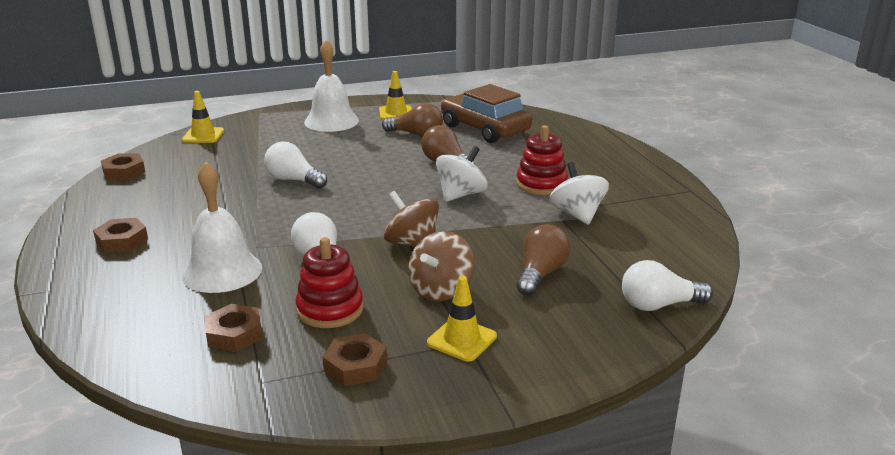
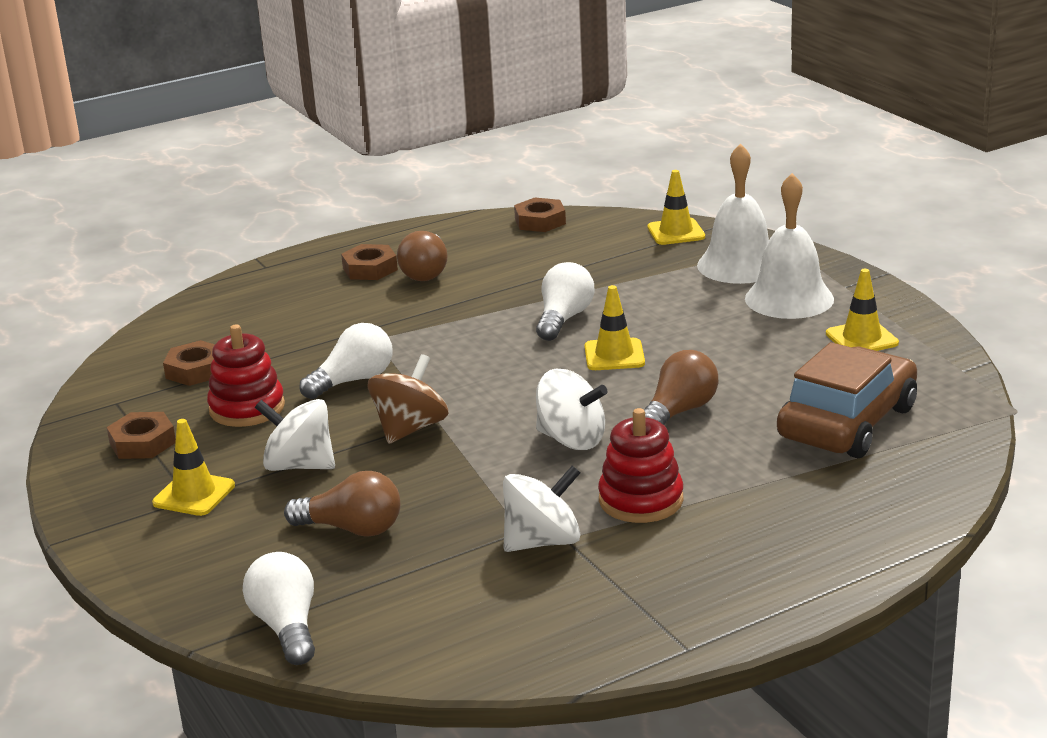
camera: 80 degrees right, 0 degrees up
(222, 271) = (316, 334): white bell -> white bell (739, 265)
(360, 171) = (614, 355): none -> yellow traffic cone
(416, 135) = (780, 370): brown light bulb -> brown light bulb (426, 272)
(441, 290) = (299, 465): brown spinning top -> white spinning top

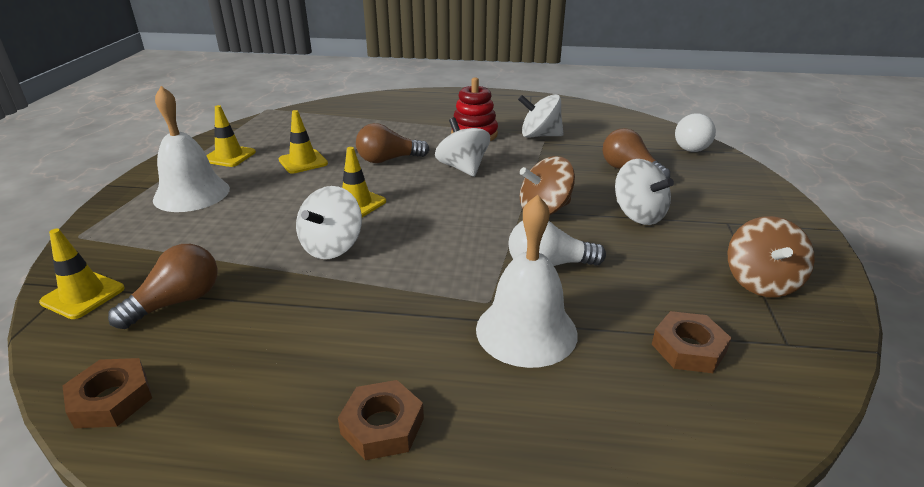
camera: 145 degrees left, 5 degrees up
(142, 443) = (761, 282): brown nut -> brown spinning top
(194, 494) = (724, 224): yellow traffic cone -> yellow traffic cone (303, 162)
(247, 408) = (654, 277): red stacking toy -> none
(426, 272) = (339, 377): brown light bulb -> brown light bulb (177, 302)
(564, 319) = (332, 247): white light bulb -> white spinning top
(739, 265) = (143, 234): white bell -> white bell (526, 331)
(847, 423) = (333, 128): brown car -> none

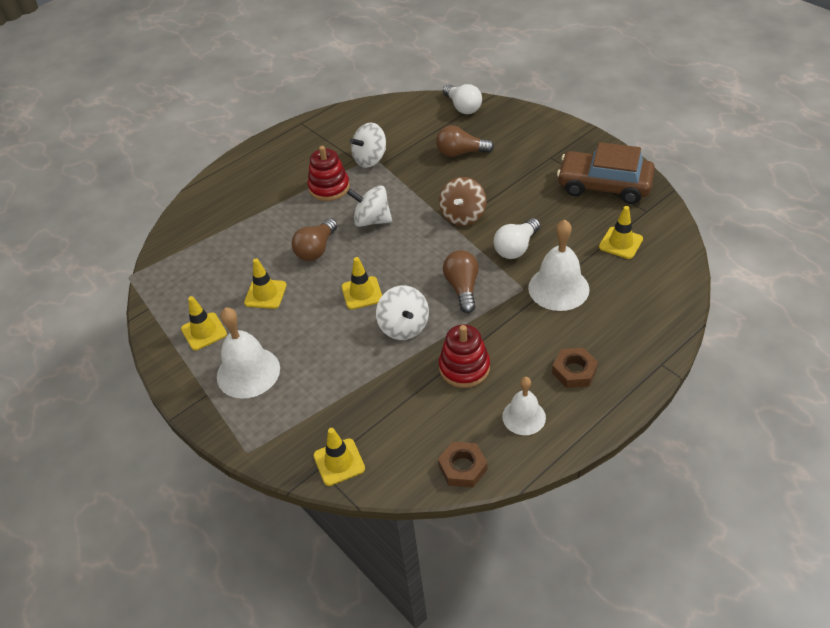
camera: 45 degrees left, 15 degrees up
(177, 302) = (393, 418): brown light bulb -> brown light bulb (462, 288)
(247, 415) = (524, 417): none -> white bell
(302, 317) = (464, 367): none -> red stacking toy
(638, 215) = (508, 183): white spinning top -> none
(688, 348) = (620, 243): brown nut -> yellow traffic cone
(761, 282) = (604, 185): brown spinning top -> brown car

